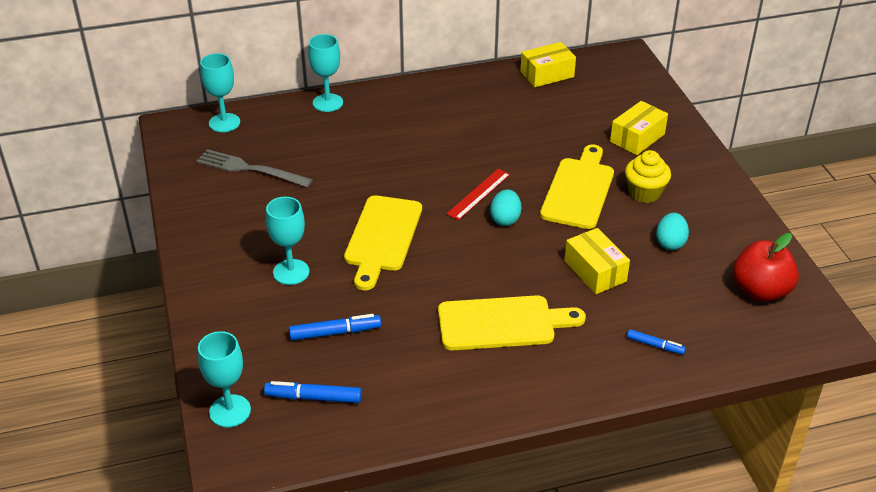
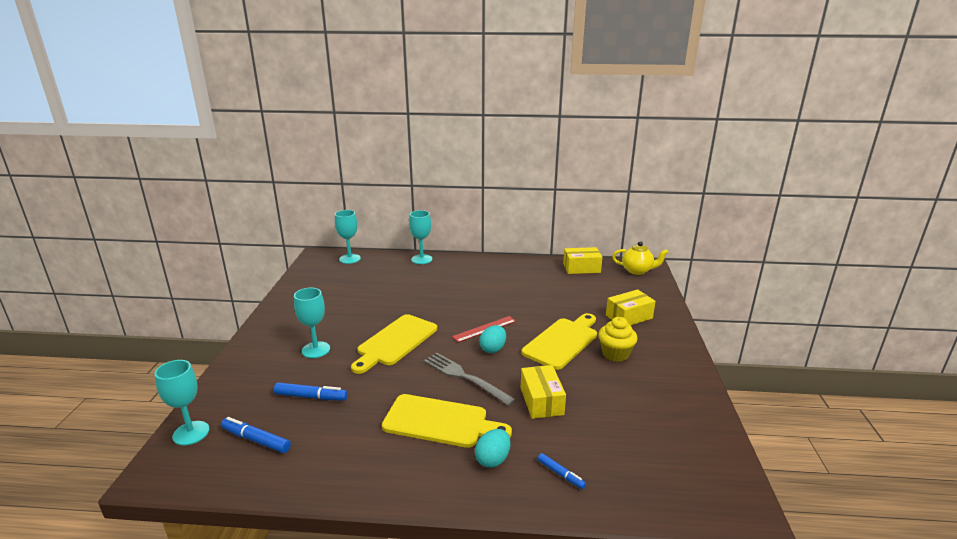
camera: 20 degrees right, 15 degrees down
(250, 169) = (343, 285): grey fork -> grey fork (465, 377)
(617, 64) = (637, 271): none -> yellow teapot
(670, 243) = (618, 394): turquoise egg -> turquoise egg (493, 459)
(760, 291) = (685, 452): red apple -> none

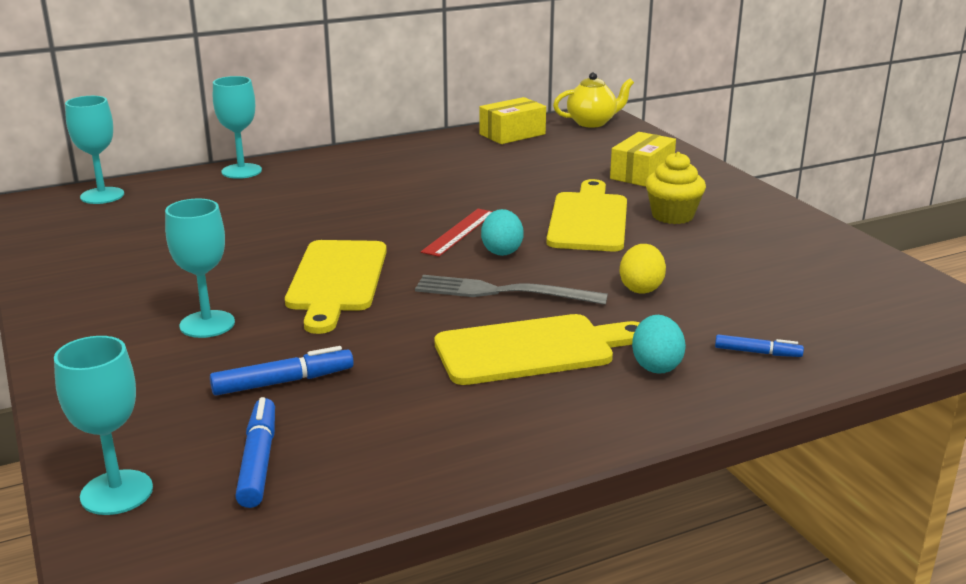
camera: 30 degrees left, 0 degrees up
(256, 440) = (259, 461): blue marker -> blue marker turned 90 degrees clockwise
(541, 401) = (641, 288): yellow box -> yellow egg

